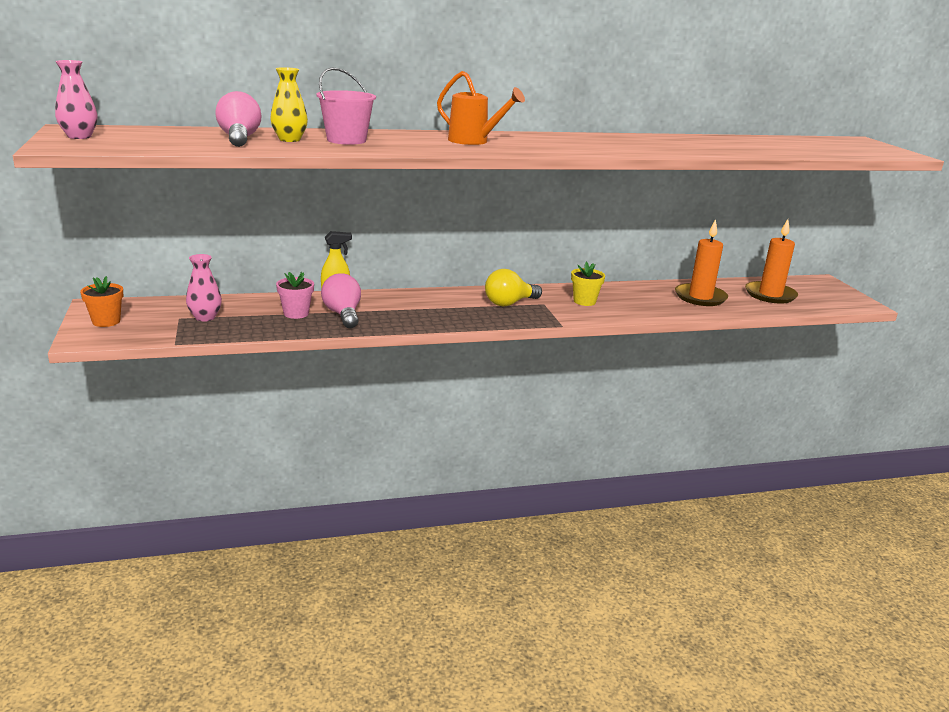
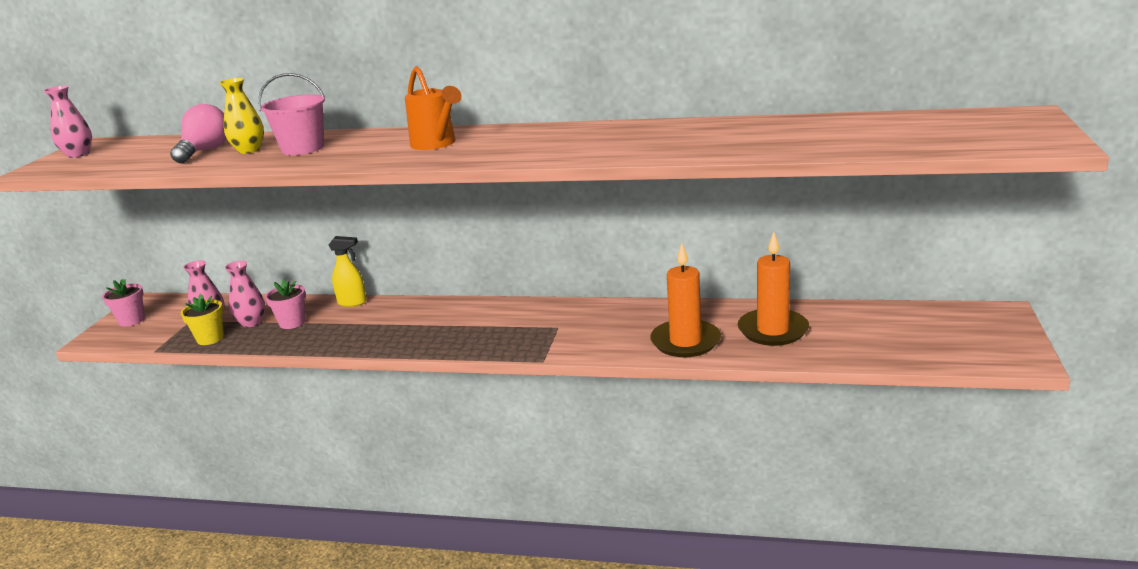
camera: 30 degrees right, 0 degrees up
(106, 321) = (132, 320): orange flower pot -> pink flower pot
(252, 316) = (251, 322): none -> pink vase
(343, 314) = (333, 327): pink light bulb -> none
(509, 303) = (519, 324): yellow light bulb -> none
(584, 301) = (611, 327): yellow flower pot -> yellow flower pot (210, 338)
(770, 295) = (884, 333): orange candle -> orange candle (685, 342)

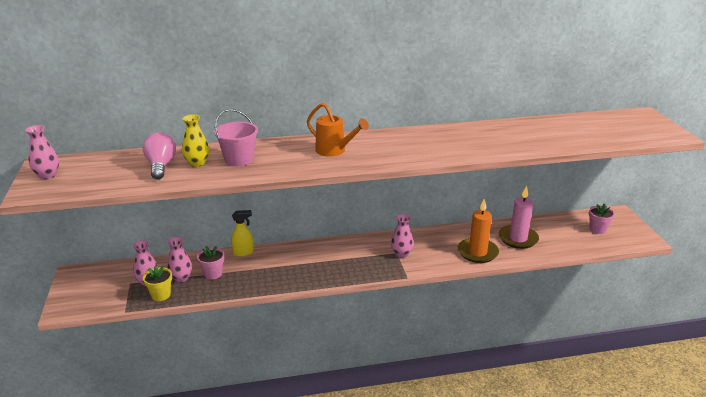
camera: 25 degrees left, 5 degrees up
(132, 320) = (79, 289): pink flower pot -> pink flower pot (597, 229)
(564, 329) = (401, 253): none -> pink vase
(773, 330) = (518, 238): orange candle -> pink candle

